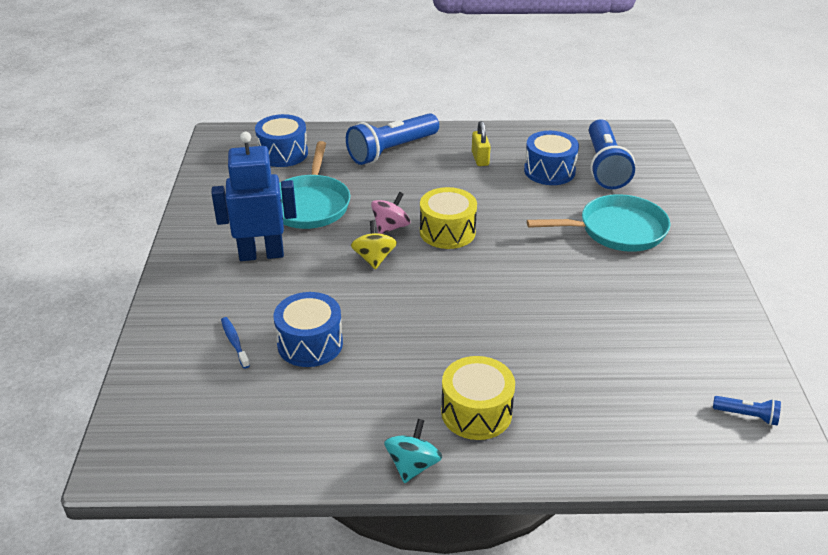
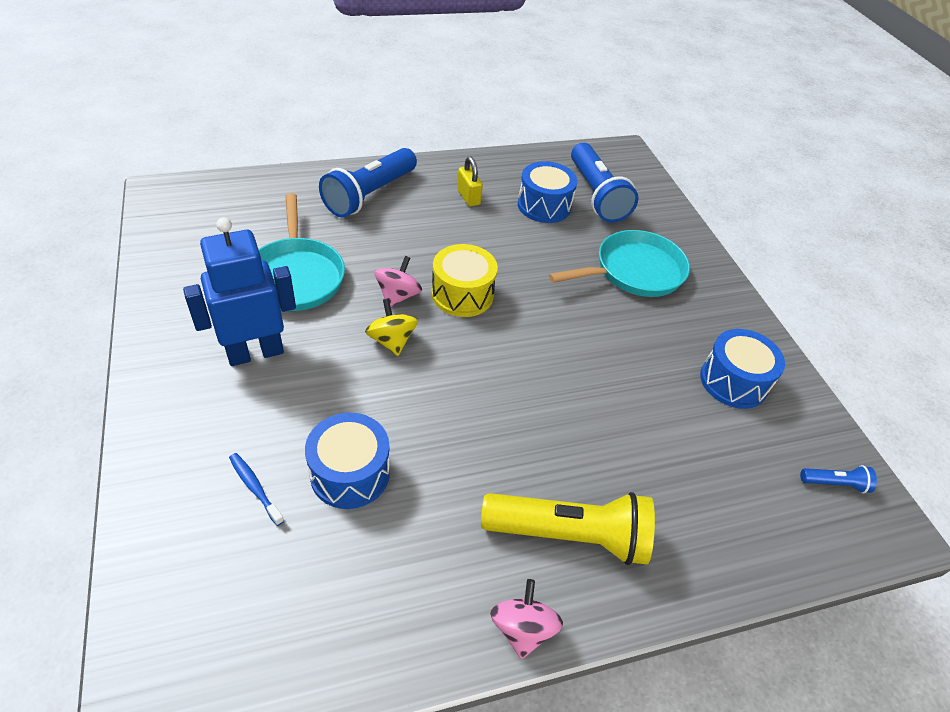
camera: 20 degrees left, 10 degrees up
(283, 153) = (245, 210): blue drum -> blue drum (733, 381)
(413, 465) = (522, 628): turquoise spinning top -> pink spinning top
(476, 412) = (569, 535): yellow drum -> yellow flashlight

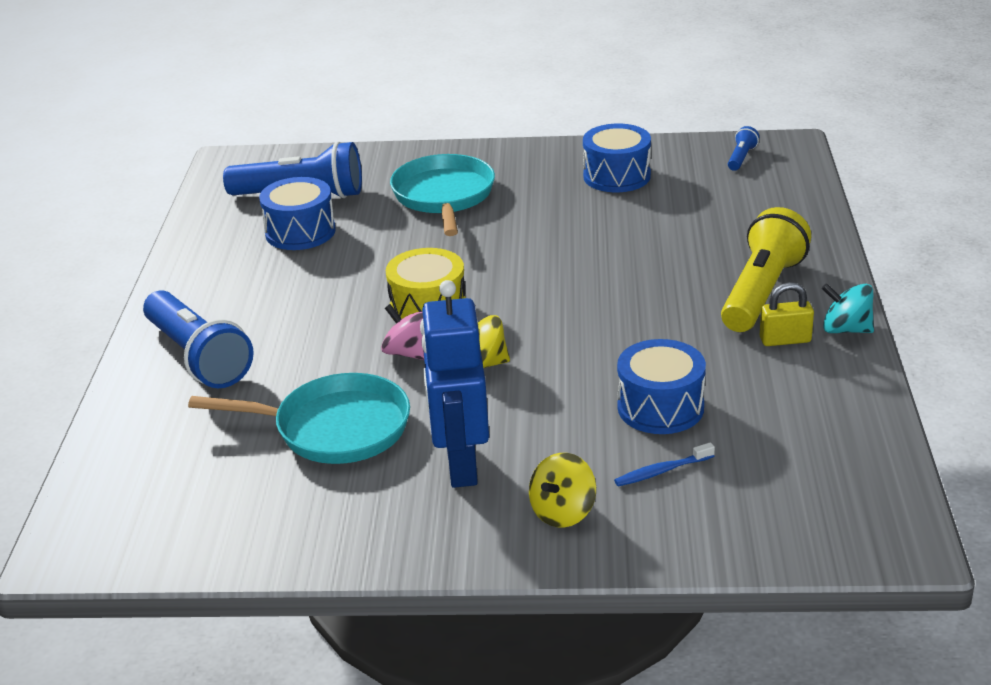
camera: 65 degrees left, 15 degrees down
(197, 426) = (563, 512): none -> yellow spinning top
(468, 197) = (250, 282): yellow padlock -> yellow padlock (785, 340)
(522, 628) = (846, 329): pink spinning top -> turquoise spinning top

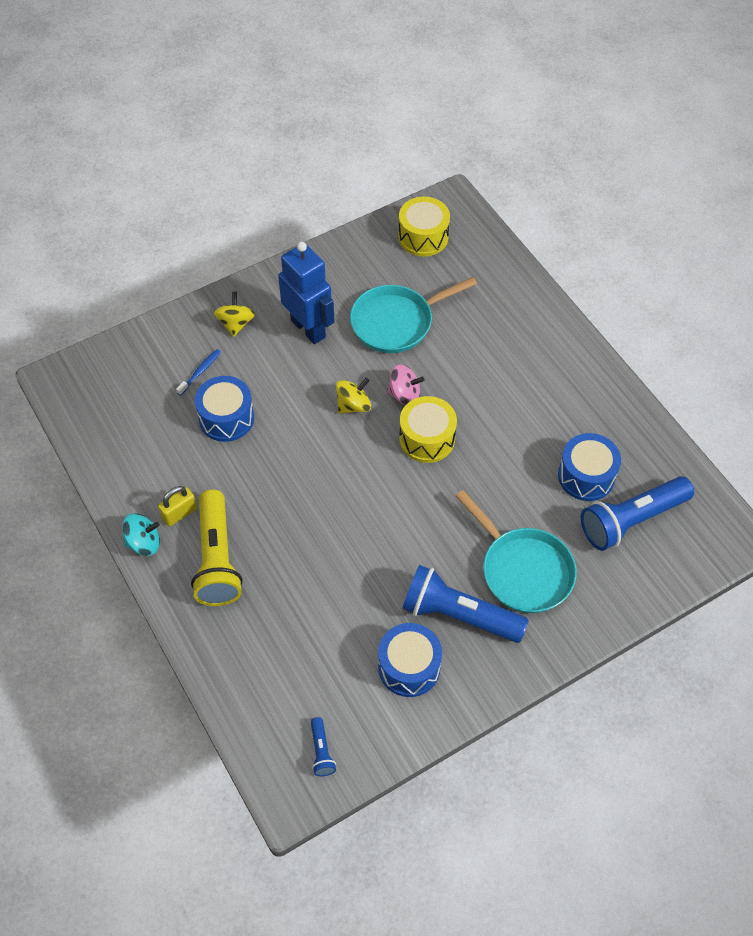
camera: 145 degrees right, 25 degrees up
(171, 518) = (423, 237): none -> yellow drum
(198, 357) = (525, 335): blue flashlight -> blue flashlight (459, 614)

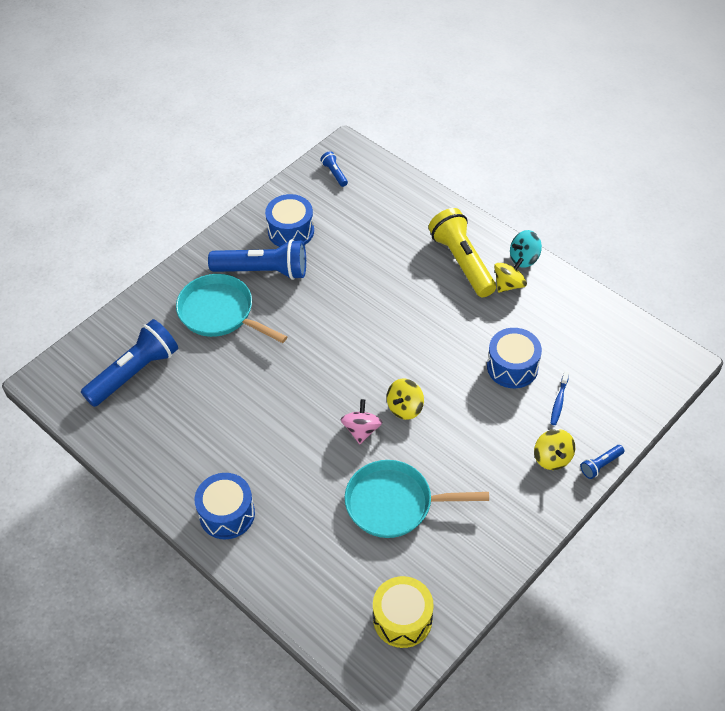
camera: 165 degrees right, 5 degrees down
(179, 513) = (509, 284): yellow padlock -> yellow spinning top
(196, 307) = (600, 465): none -> blue flashlight
(308, 328) = (479, 472): blue robot -> none
(397, 322) = (395, 503): turquoise pan -> turquoise pan turned 135 degrees counterclockwise
(404, 395) = (361, 430): pink spinning top -> pink spinning top turned 105 degrees clockwise
(427, 438) = (328, 395): yellow drum -> none
(586, 476) = (178, 399): blue drum -> blue drum (227, 514)

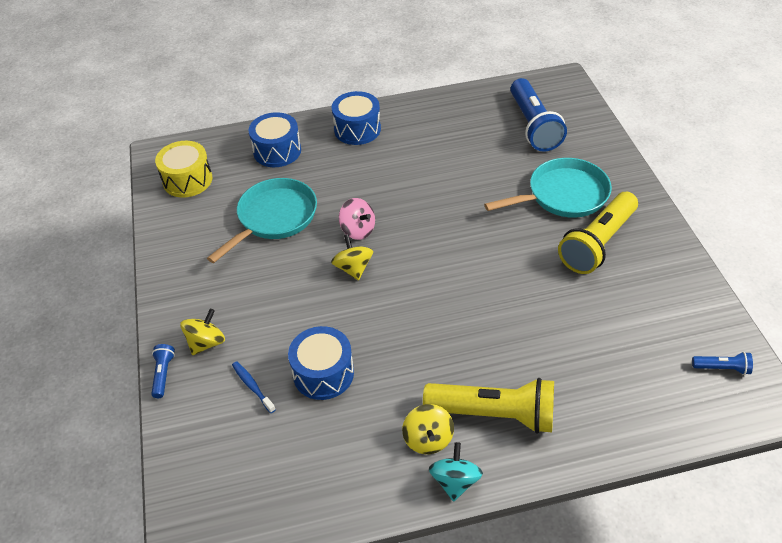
camera: 125 degrees right, 5 degrees down
(263, 271) = (597, 243): blue flashlight -> yellow flashlight
(291, 231) = (643, 287): blue drum -> blue drum (277, 151)
(552, 458) = (206, 342): yellow spinning top -> yellow spinning top turned 105 degrees clockwise

